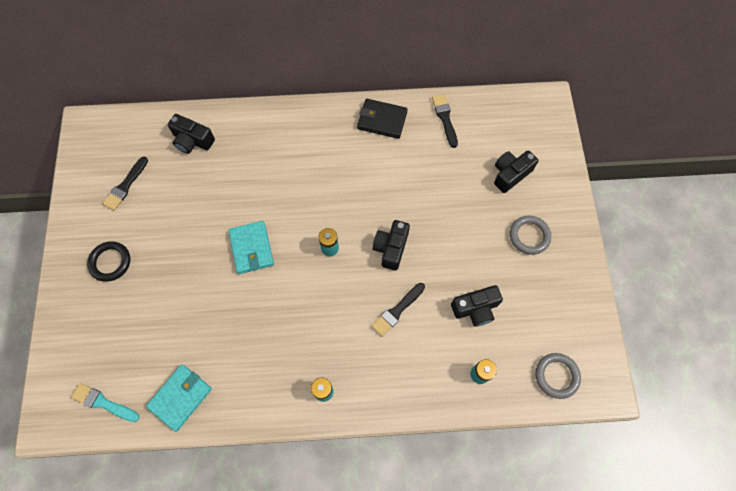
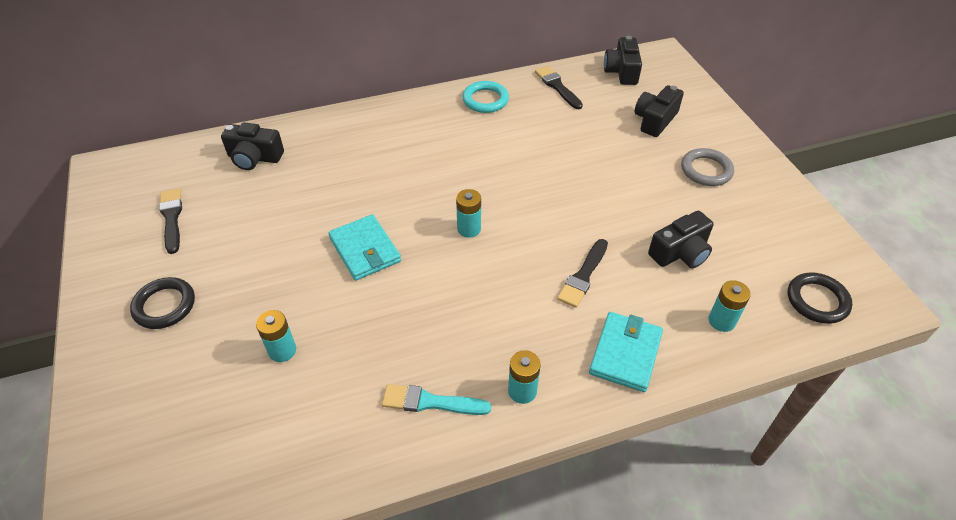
camera: 15 degrees left, 20 degrees down
(103, 403) = (184, 489): turquoise brush -> turquoise brush (430, 402)
(125, 186) = (172, 218): black brush -> black brush turned 150 degrees clockwise
(179, 319) = (282, 350): none -> turquoise battery
(180, 397) = (309, 450): turquoise wallet -> turquoise wallet (625, 353)
(382, 120) = (485, 100): black wallet -> turquoise ring
(391, 248) = (547, 214): black camera -> black camera (622, 71)
(556, 376) = (817, 300): grey ring -> black ring

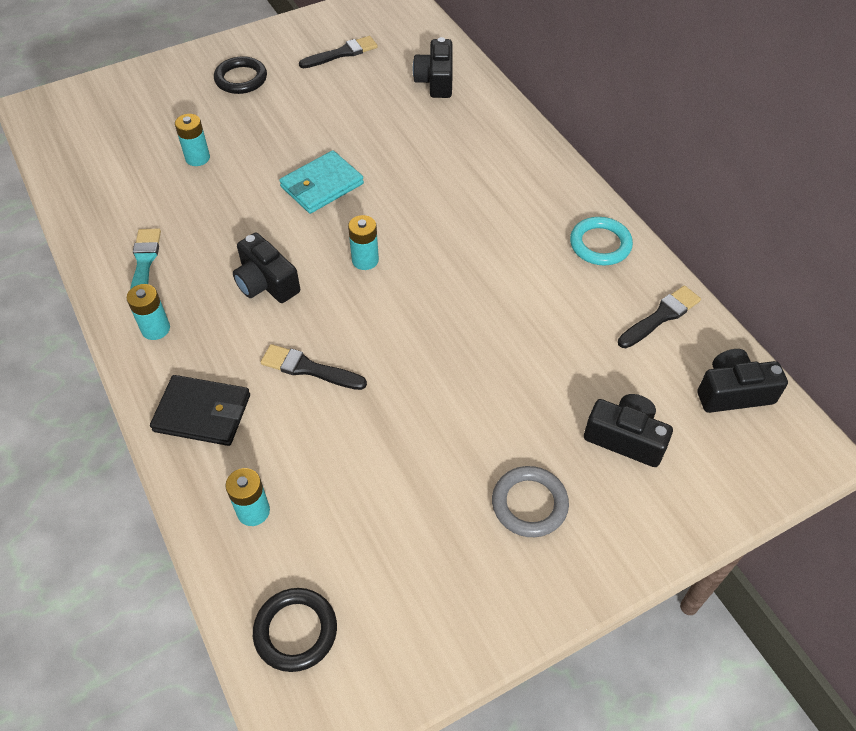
camera: 80 degrees right, 5 degrees up
(625, 353) = (202, 413): turquoise wallet -> black wallet
(680, 252) = (360, 468): black camera -> black camera (266, 283)

